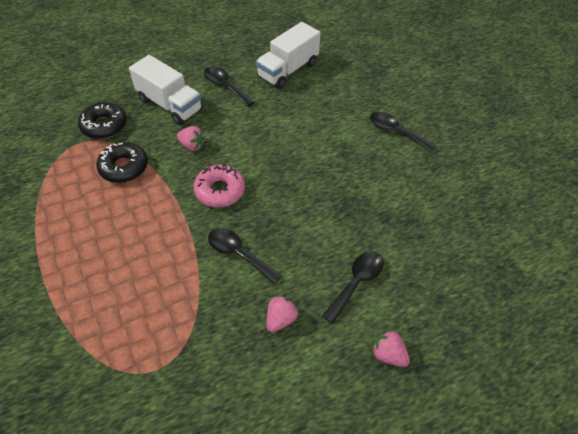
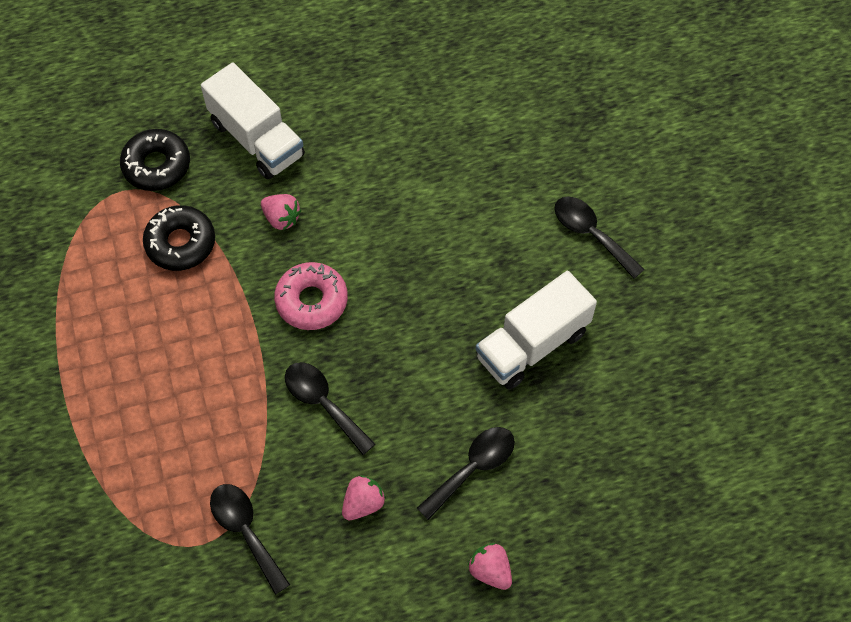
camera: 10 degrees right, 10 degrees up
(225, 86) = (345, 113): black spoon -> black spoon (246, 531)
(288, 70) = (449, 94): white truck -> white truck (532, 344)

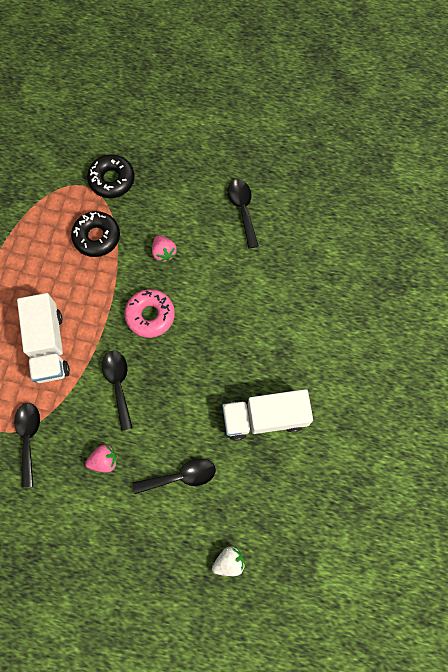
camera: 30 degrees right, 10 degrees up
(257, 139) = (179, 193): white truck -> white truck (48, 345)
(490, 571) = (152, 547): pink strawberry -> none
(591, 234) = (346, 365): black spoon -> black spoon (242, 210)
(595, 533) = (229, 561): none -> white strawberry

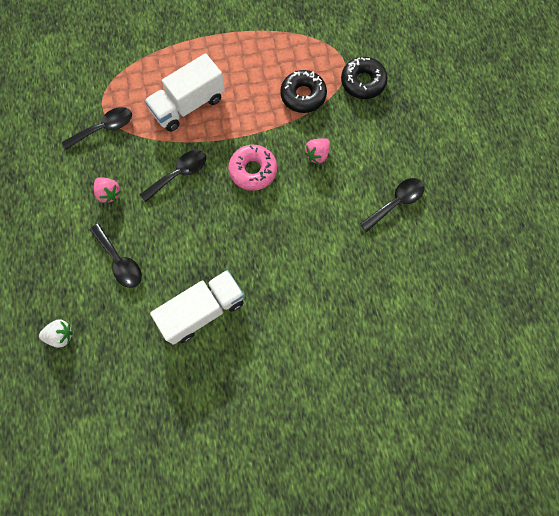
camera: 65 degrees right, 0 degrees up
(229, 561) = (61, 335): white strawberry -> white strawberry turned 45 degrees counterclockwise
(265, 418) = (203, 310): white truck -> white truck turned 90 degrees clockwise

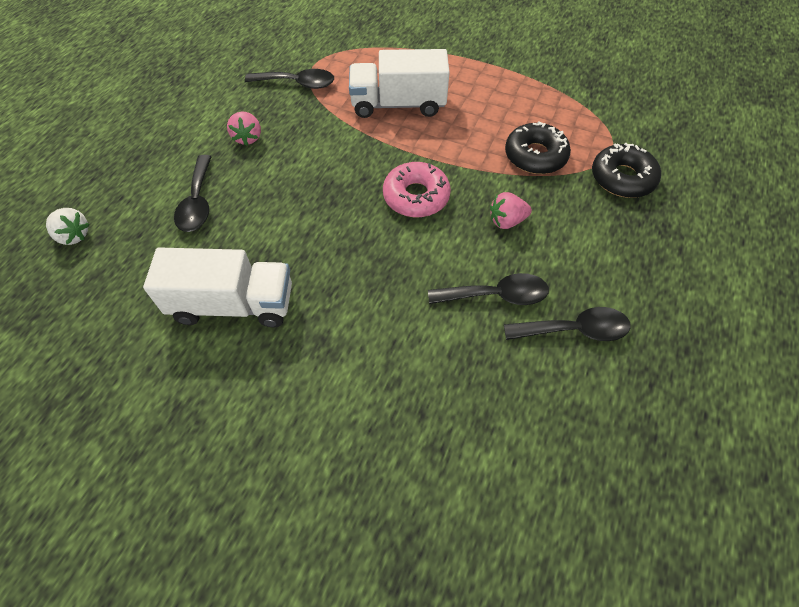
camera: 35 degrees right, 15 degrees down
(179, 174) = (333, 158): black spoon -> black spoon (496, 295)

